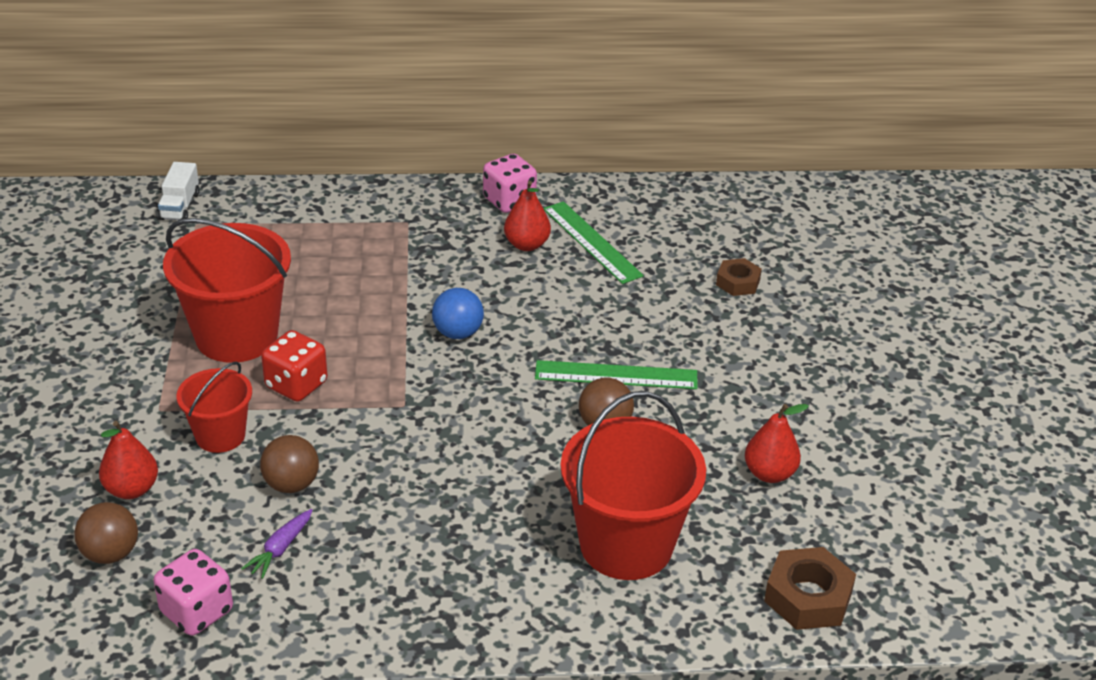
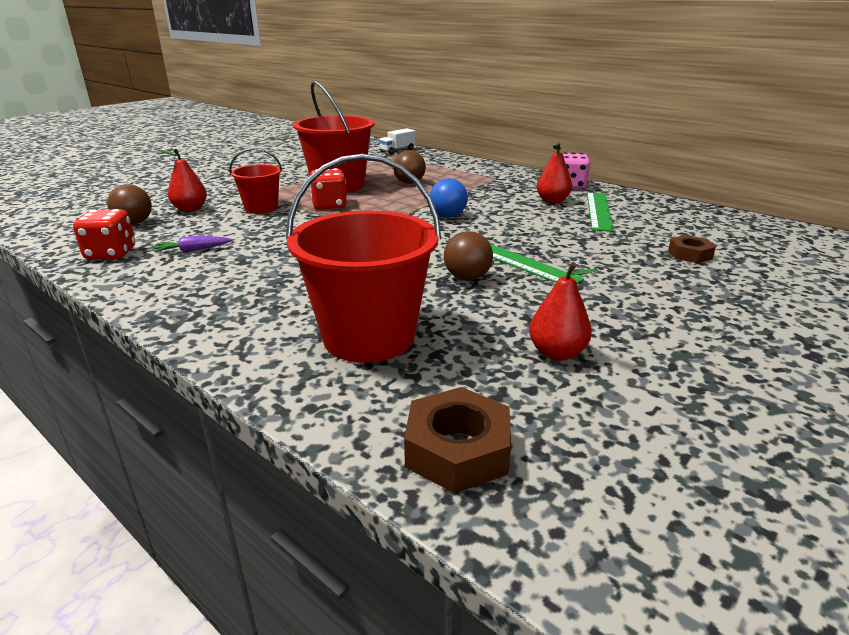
camera: 45 degrees right, 10 degrees down
(197, 612) = (111, 254): pink dice -> red dice
(291, 484) = (251, 233): brown ball -> brown ball (409, 183)

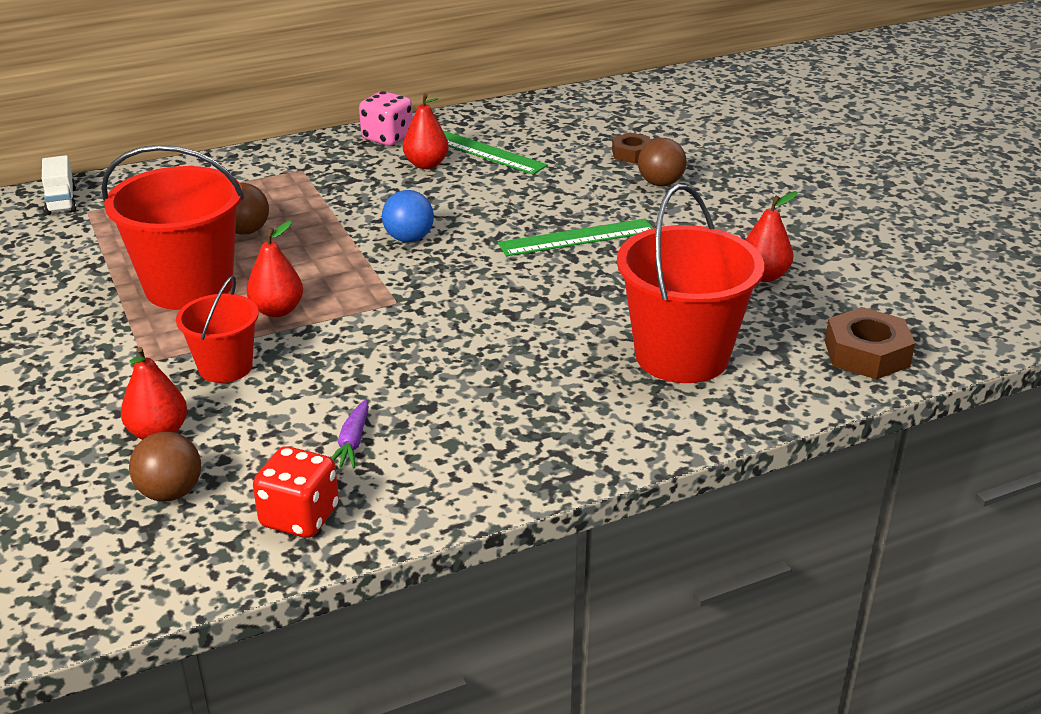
camera: 65 degrees left, 5 degrees up
(329, 205) = (277, 310): red dice -> red pear
(467, 278) = (594, 275): brown ball -> brown ball (660, 183)

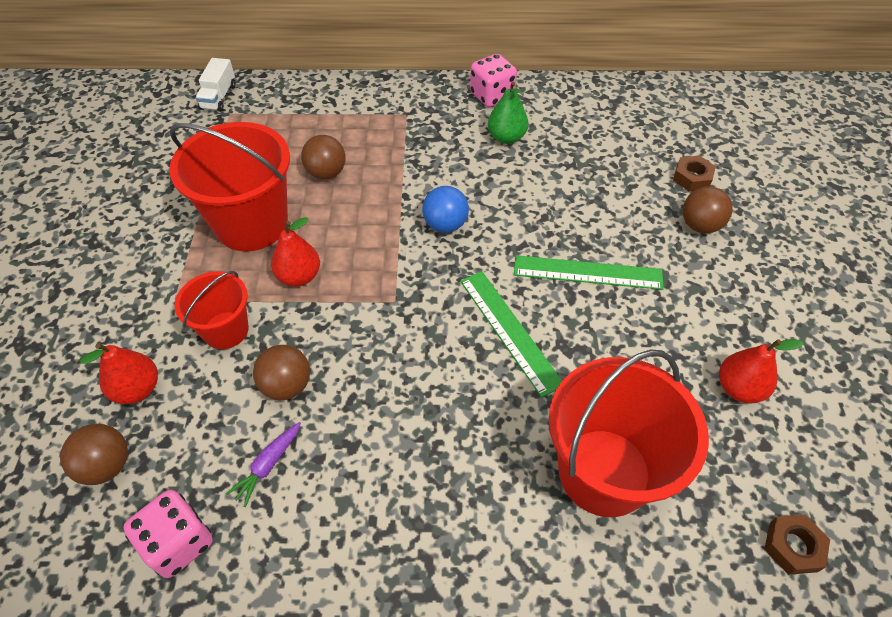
camera: 25 degrees right, 20 degrees up
(299, 517) = (179, 542): red dice -> pink dice
(328, 386) = (287, 385): none -> brown ball
(426, 164) = (506, 137): red pear -> green pear
(484, 151) = (562, 135): green ruler -> green ruler (510, 330)
(866, 353) = (793, 547): brown nut -> brown nut, size x0.64

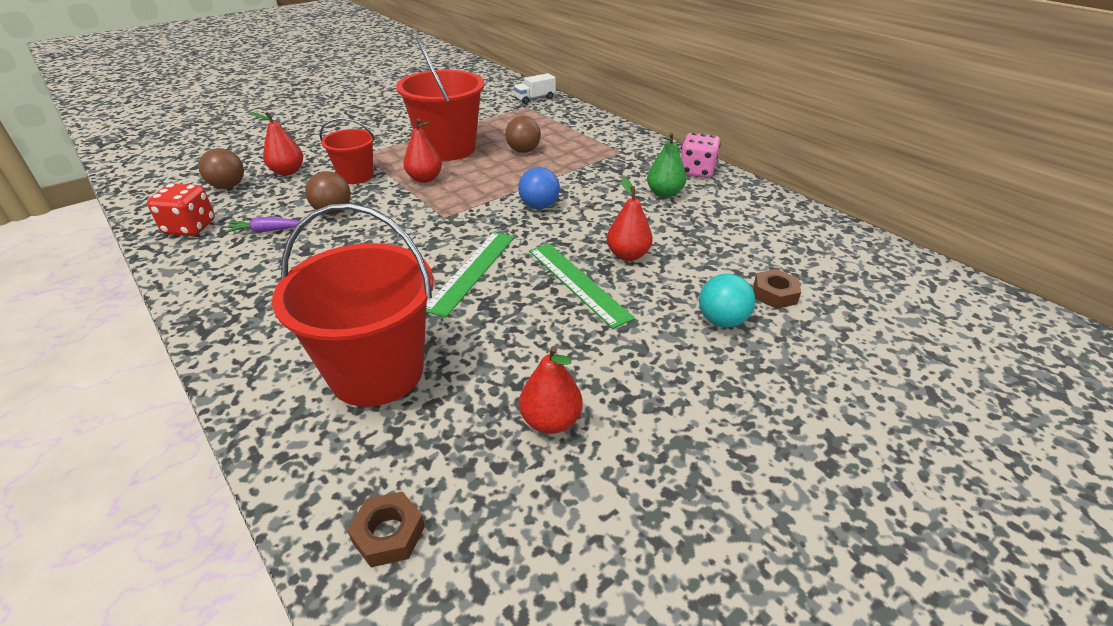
camera: 50 degrees right, 15 degrees down
(179, 542) = (190, 228): pink dice -> red dice
(576, 219) = (627, 255): none -> red pear
(700, 225) = (721, 321): brown ball -> turquoise ball

